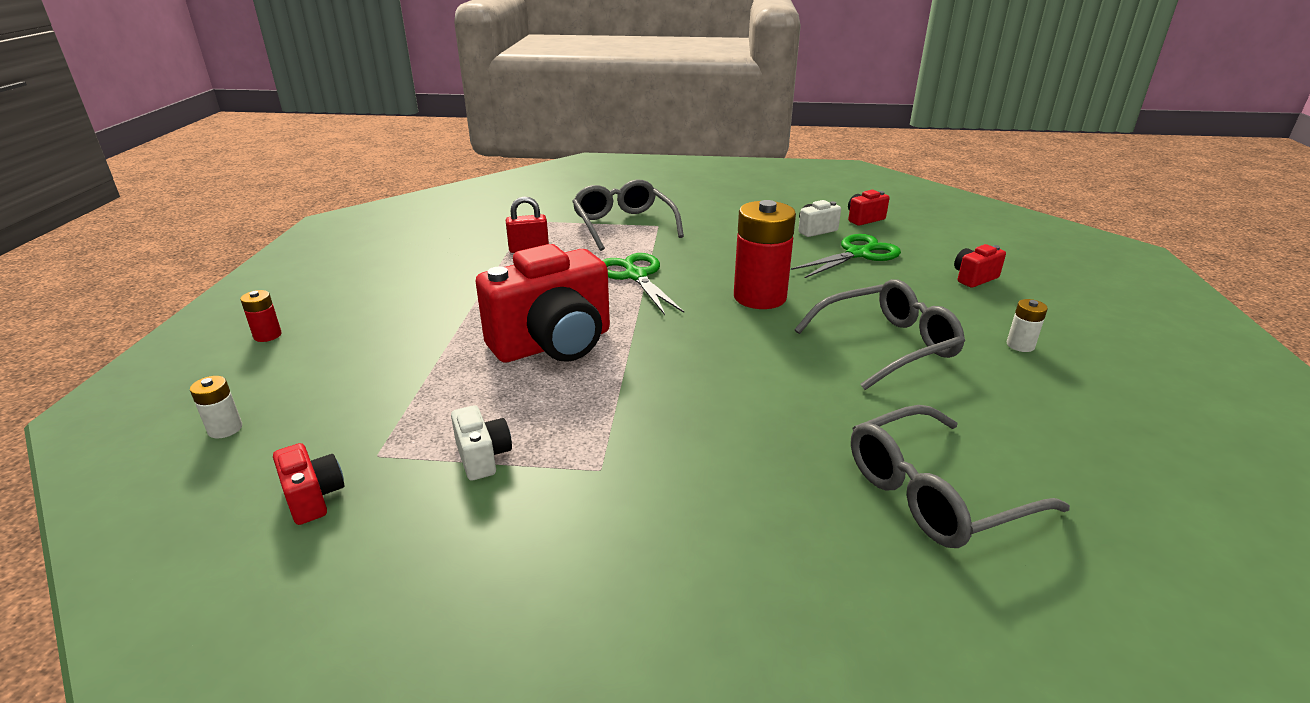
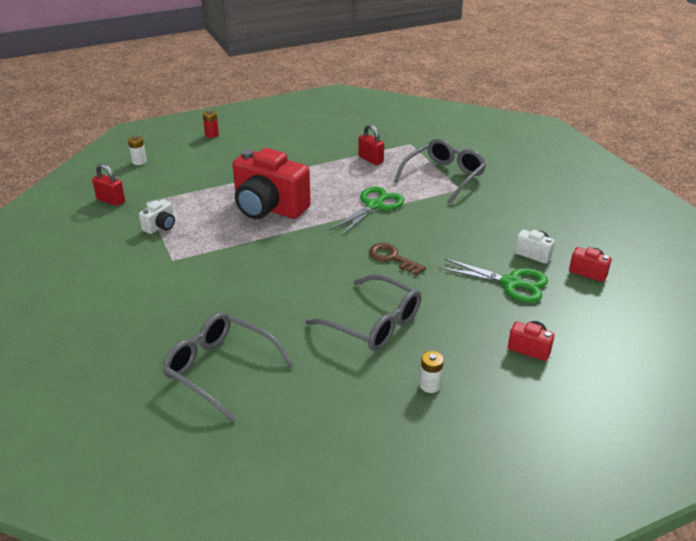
camera: 60 degrees right, 5 degrees up
(313, 497) = (111, 200): red camera -> red padlock
(759, 297) = (392, 258): red battery -> brown key

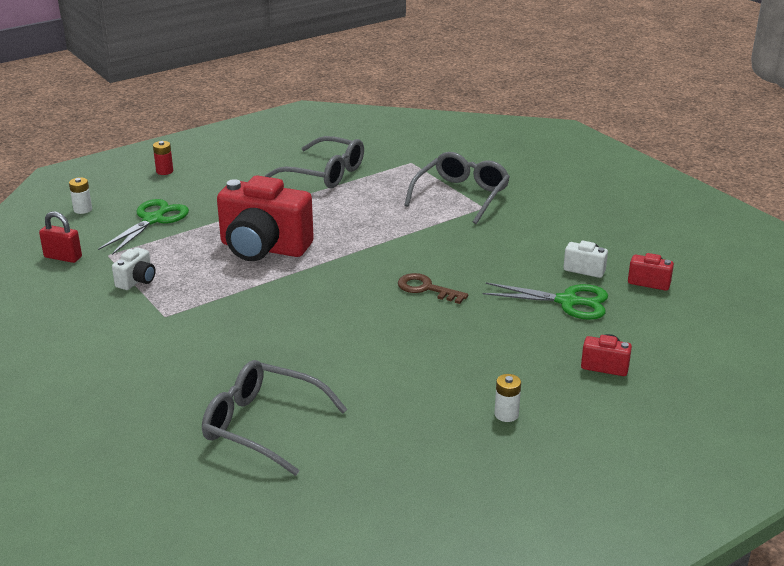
camera: 10 degrees left, 5 degrees down
(371, 159) = (369, 183): red padlock -> none
(373, 323) = (425, 359): grey glasses -> grey glasses (325, 173)
(374, 205) = (388, 234): green scissors -> green scissors (153, 219)

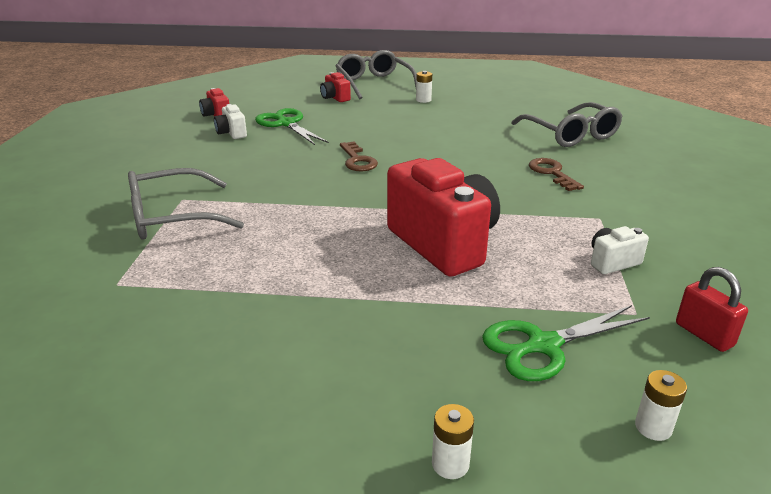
camera: 140 degrees left, 0 degrees up
(164, 171) = (450, 464): red battery -> white battery
(239, 350) = (552, 173): none -> brown key
(325, 173) = (234, 318): grey glasses -> grey glasses (374, 84)

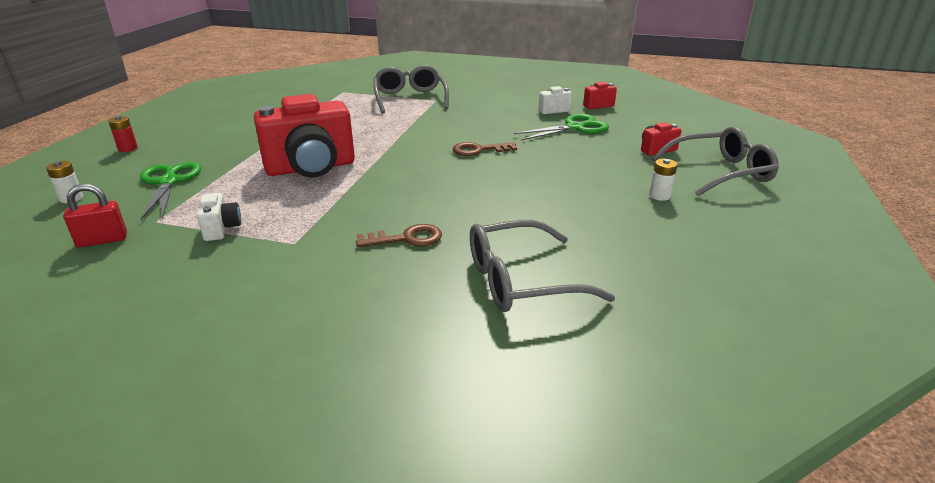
camera: 100 degrees right, 0 degrees up
(450, 464) = (128, 148): white battery -> red battery

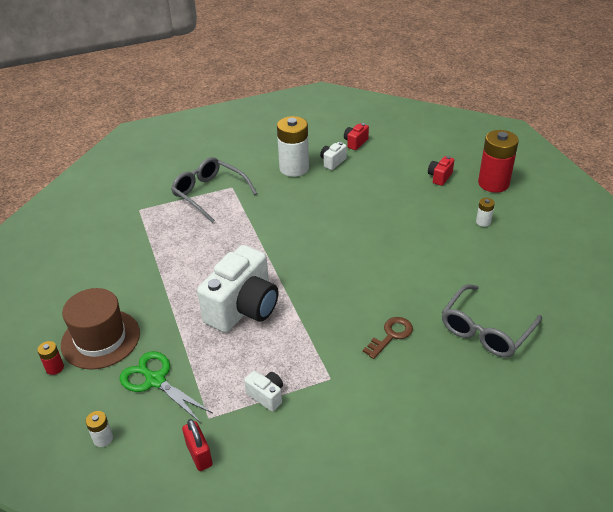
camera: 35 degrees left, 10 degrees up
(102, 240) = (199, 455): red padlock -> red padlock turned 60 degrees counterclockwise
(183, 145) = (100, 339): none -> brown hat
(311, 168) = (243, 308): red camera -> white camera
(479, 150) = (334, 231): brown key -> none
(509, 104) = (294, 168): none -> white battery
(575, 128) = (369, 176): green scissors -> none
(720, 172) = (493, 183): grey glasses -> red battery

